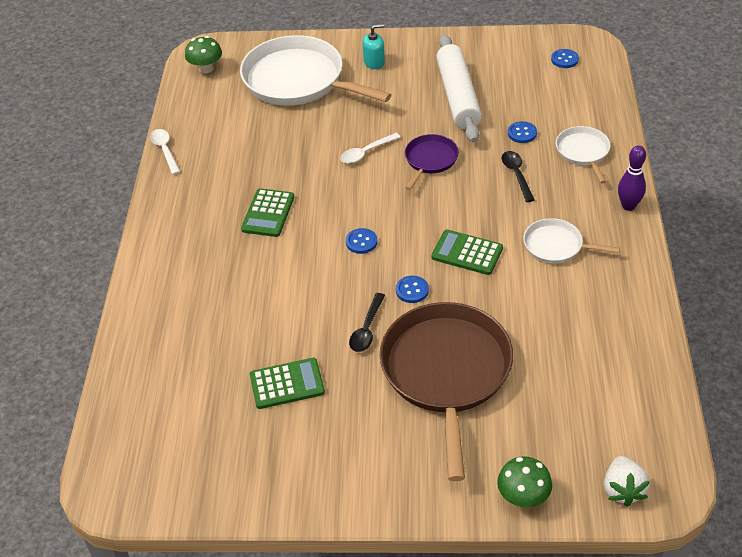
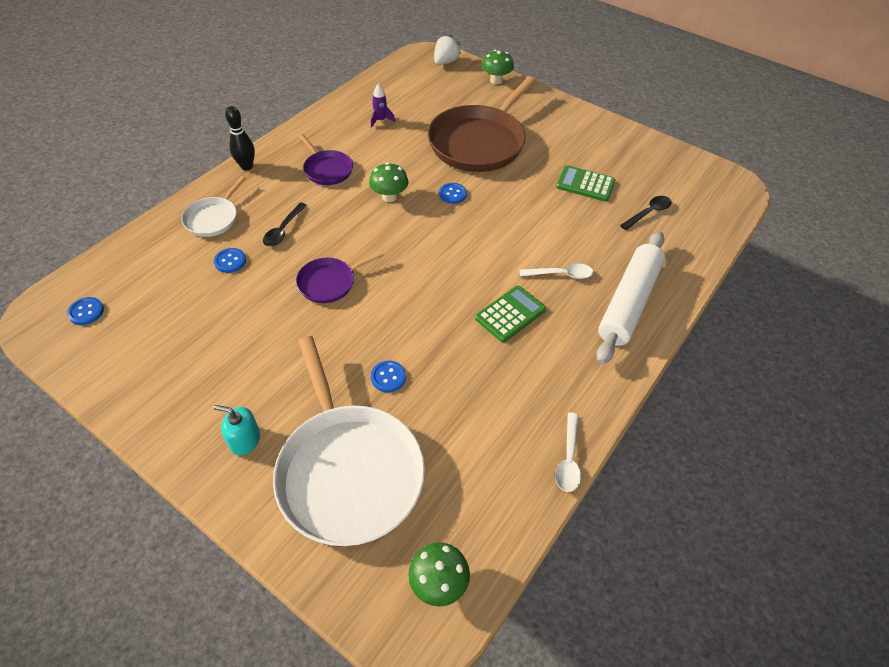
camera: 150 degrees left, 5 degrees up
(361, 242) = (455, 246): blue button -> blue button (388, 377)
(366, 152) = (373, 324): white spoon -> white spoon (561, 274)
(367, 329) = (506, 187): black spoon -> black spoon (648, 213)
(458, 96) = (227, 333): white rolling pin -> white rolling pin (629, 302)
(467, 253) = (389, 197): green calculator -> green mushroom
(556, 246) = (327, 169): white pan -> purple pan
(581, 335) = (380, 120): none -> purple rocket
(628, 206) = (247, 166): purple bowling pin -> black bowling pin

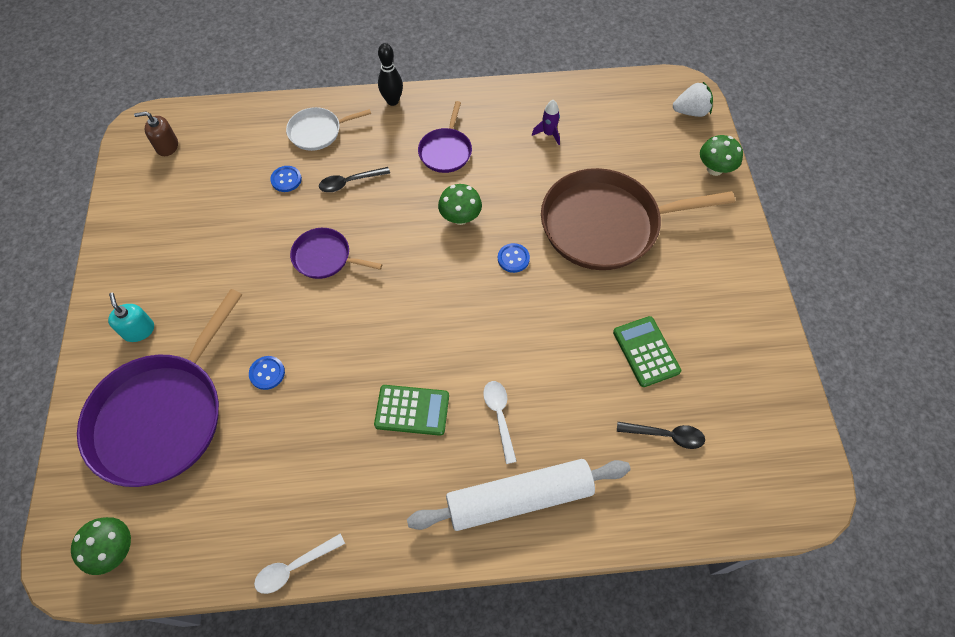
camera: 50 degrees right, 10 degrees up
(86, 312) = (167, 146): blue button -> brown soap dispenser
(348, 470) = (162, 415): white pan -> purple pan
(561, 274) = (499, 416): white spoon -> white spoon turned 150 degrees counterclockwise

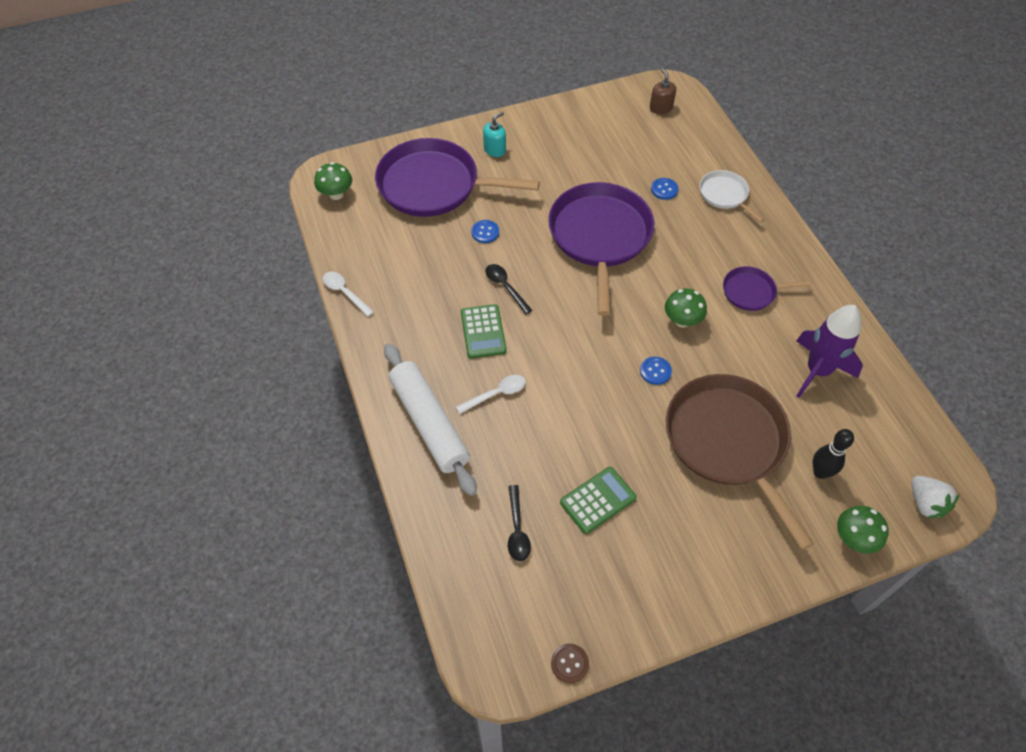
camera: 75 degrees right, 5 degrees down
(325, 257) = (600, 237): purple pan -> purple pan, size x2.06
(349, 182) = (682, 232): black spoon -> black spoon (505, 287)
(392, 101) = (788, 237): black bowling pin -> black bowling pin (820, 472)
(548, 134) = (817, 371): purple rocket -> purple rocket, size x2.17
(808, 423) = (569, 663): none -> brown button

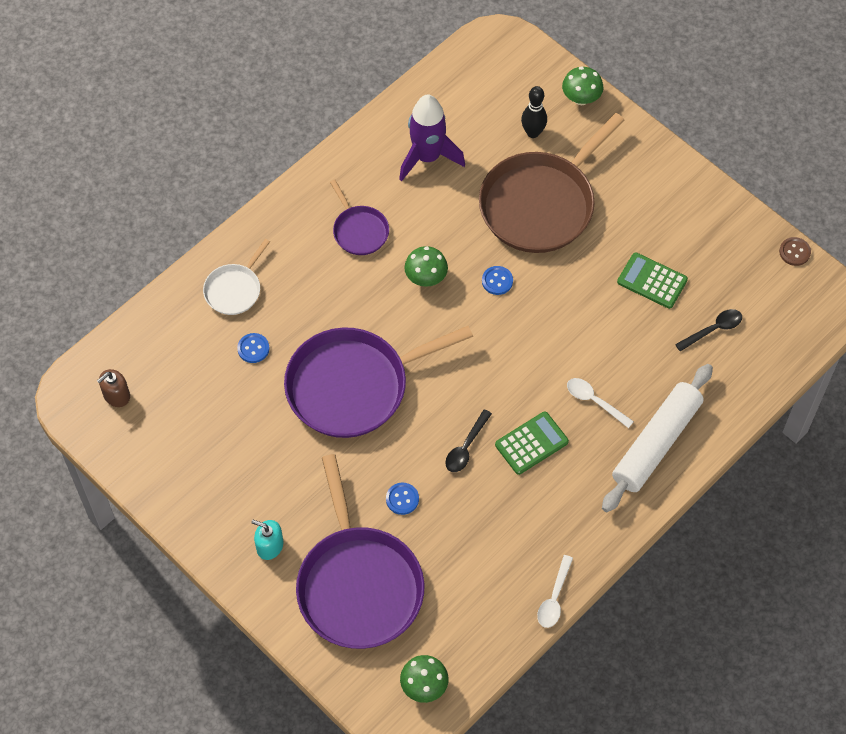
camera: 115 degrees left, 5 degrees up
(925, 503) = (521, 58): white strawberry -> none

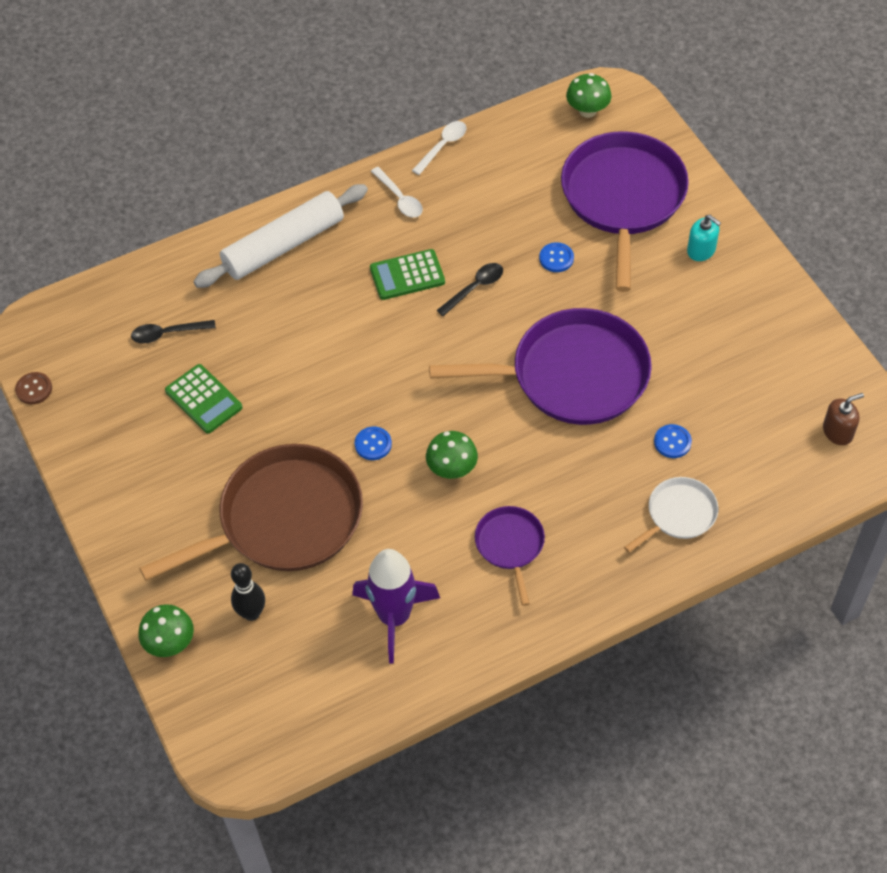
camera: 160 degrees left, 5 degrees down
(594, 401) = (325, 297): white spoon -> white spoon (399, 198)

